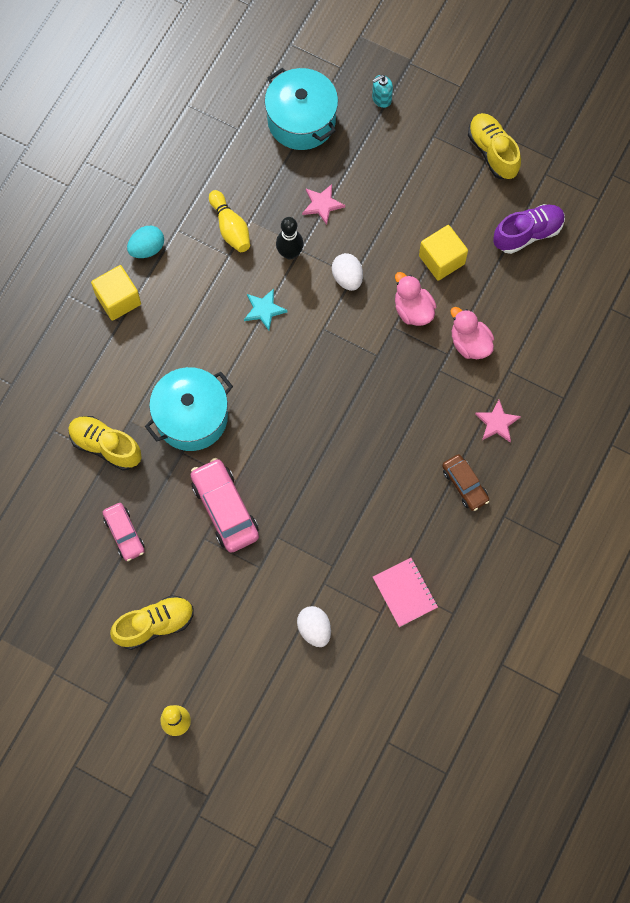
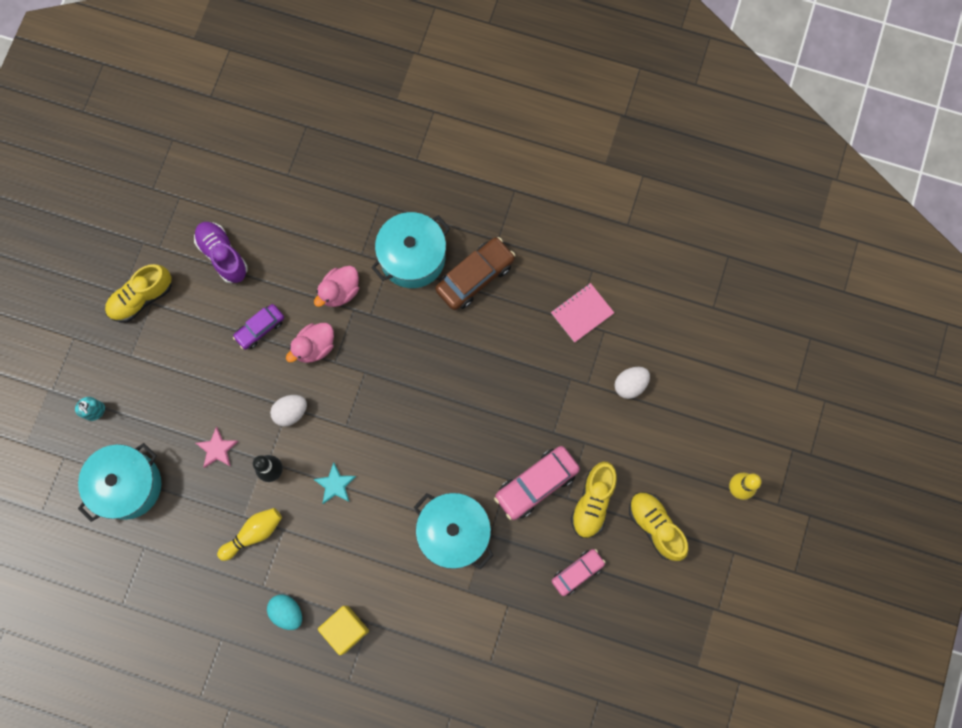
camera: 100 degrees left, 5 degrees up
(105, 446) = (496, 609): yellow shoe -> yellow shoe (593, 502)
(441, 260) = (260, 328): yellow cube -> purple car
(464, 485) = (475, 277): brown car -> brown car, size x1.61
(497, 423) = (412, 257): pink star -> turquoise pot

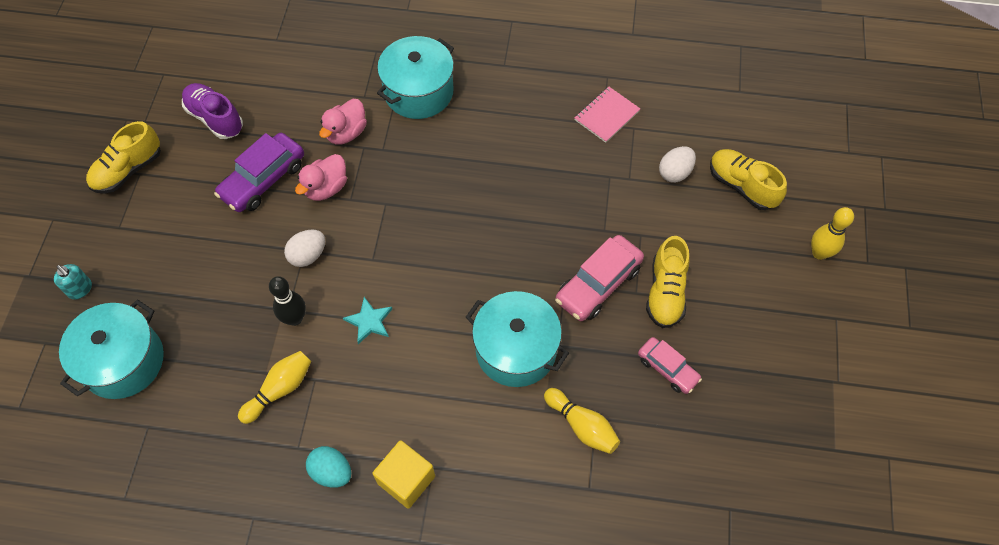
camera: 10 degrees left, 15 degrees down
(217, 449) = (227, 306): pink star -> none
(260, 328) = (263, 180): purple car -> purple car, size x1.61
(475, 277) = (488, 100): brown car -> none
(495, 609) = (582, 425): none -> yellow bowling pin
(577, 572) = (667, 368): pink car -> pink car turned 90 degrees clockwise
(655, 526) = (741, 306): yellow shoe -> yellow shoe (741, 186)

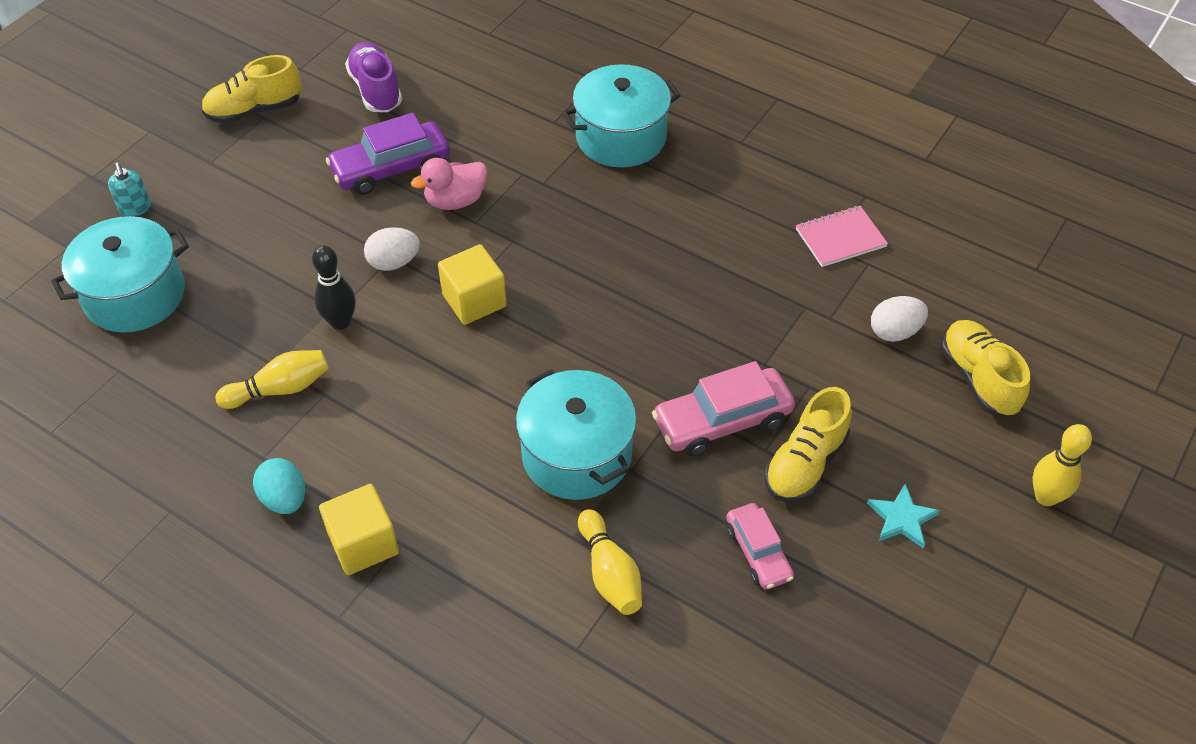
camera: 25 degrees right, 10 degrees down
(346, 133) = (512, 152): pink duck -> none
(369, 321) = (422, 357): turquoise star -> turquoise star (902, 518)
(383, 262) = (474, 300): none -> yellow cube

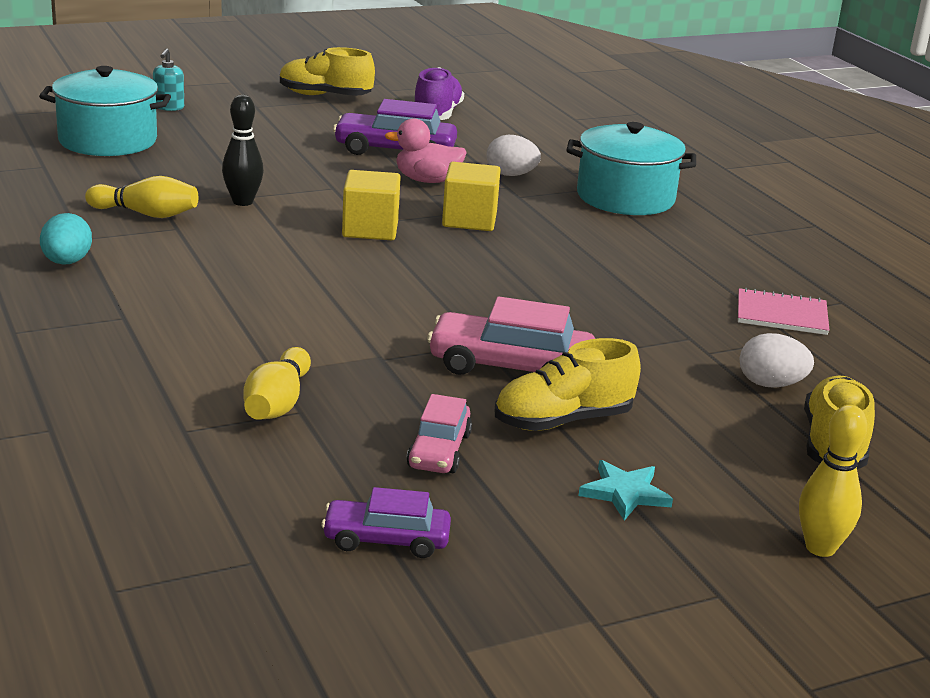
camera: 30 degrees right, 25 degrees down
(363, 543) = (92, 305): yellow cube -> yellow cube (469, 220)
(394, 262) = (329, 191): white egg -> white egg (511, 175)
(576, 454) = (343, 332): turquoise pot -> none
(806, 672) = (386, 540): none -> purple car

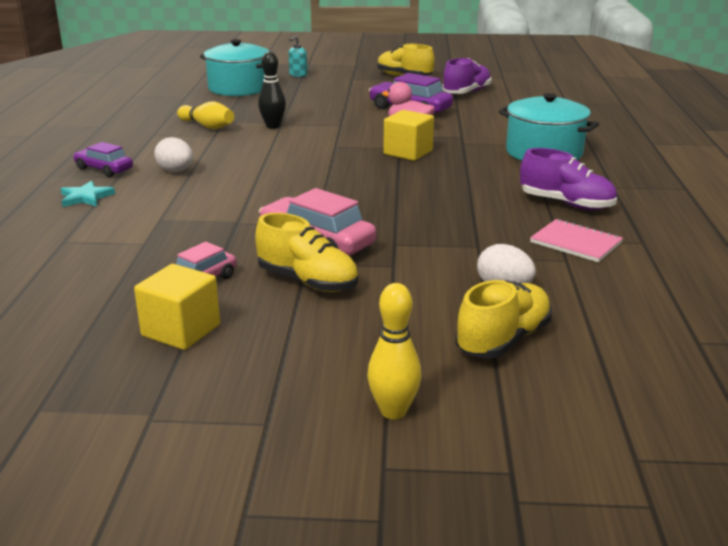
camera: 30 degrees right, 0 degrees up
(66, 262) = (128, 145): turquoise egg -> none
(277, 403) = (137, 236): yellow bowling pin -> none
(370, 229) = (333, 150): yellow cube -> yellow cube (181, 330)
(386, 540) = (89, 328): purple car -> purple car (104, 169)
(511, 175) = (474, 130): white egg -> white egg (176, 171)
(563, 421) = (308, 281): yellow shoe -> yellow shoe turned 150 degrees counterclockwise
(625, 493) = (289, 336): turquoise star -> turquoise star (86, 197)
(721, 266) = (566, 204): none -> purple shoe

